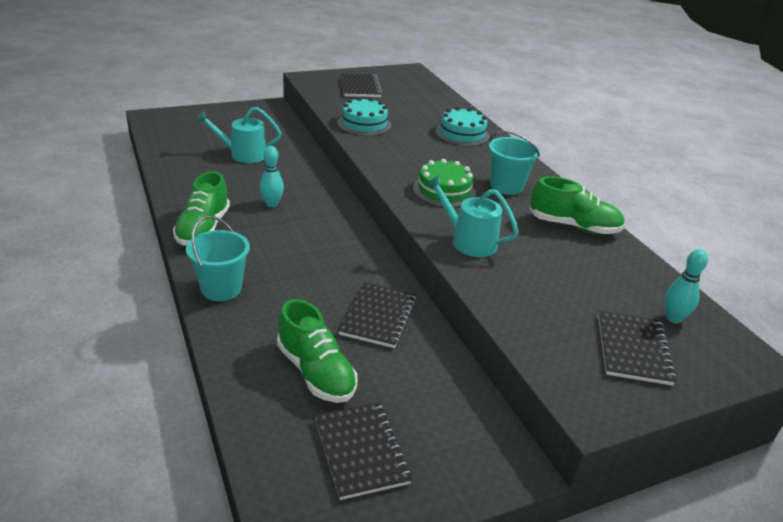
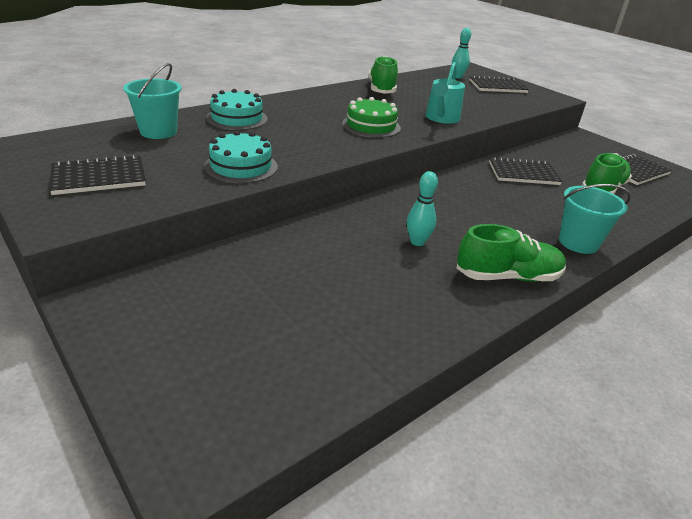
camera: 105 degrees left, 0 degrees up
(243, 154) = (306, 290): turquoise watering can -> none
(506, 186) = (339, 105): turquoise bucket -> turquoise bucket (158, 132)

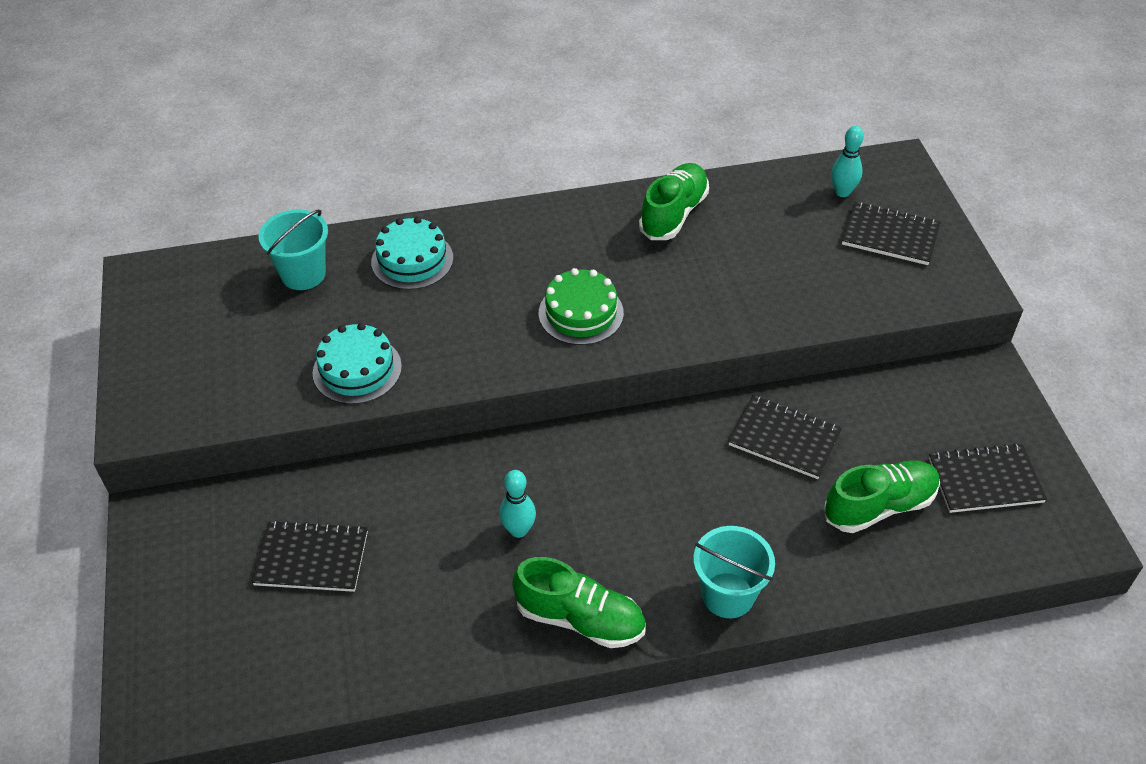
camera: 30 degrees right, 15 degrees up
(99, 177) = (202, 355): black notebook -> black notebook (311, 558)
(441, 118) = (703, 314): turquoise watering can -> none

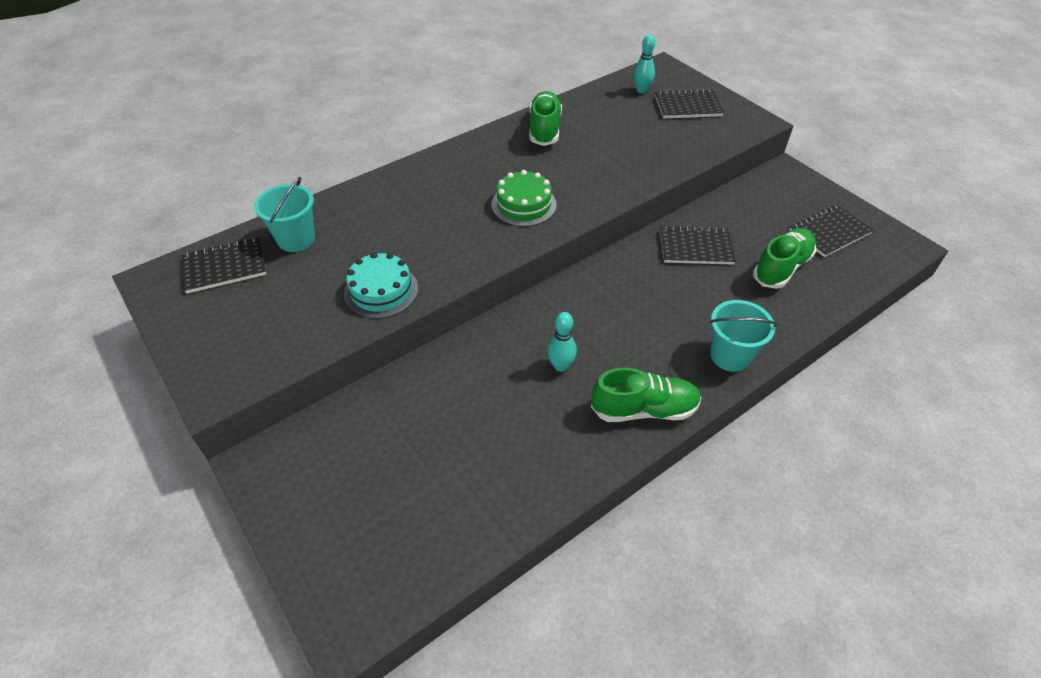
camera: 25 degrees left, 0 degrees up
(311, 558) = (415, 444): black notebook -> black notebook (225, 267)
(412, 260) = (377, 206): turquoise cake -> none

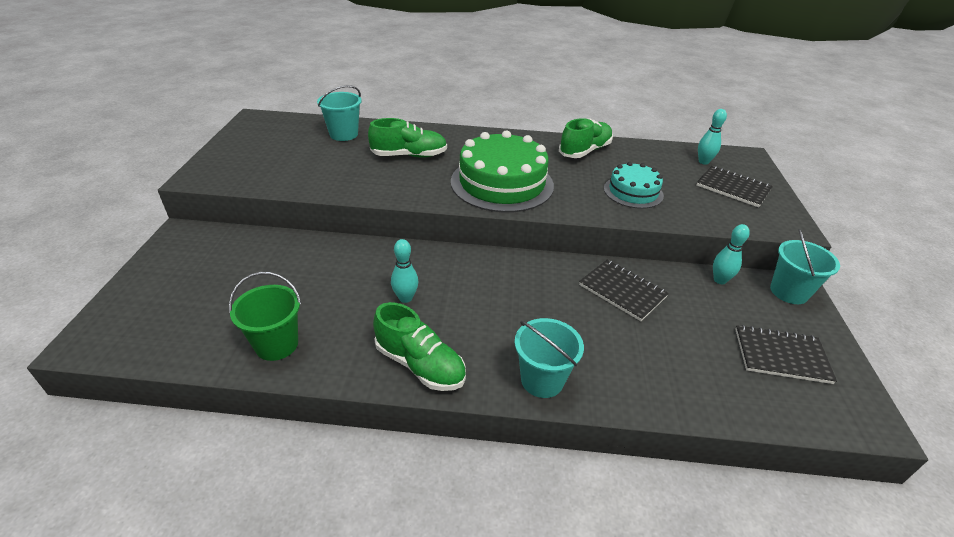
camera: 40 degrees right, 10 degrees down
(225, 267) = (291, 129): black notebook -> none
(381, 291) = (344, 180): turquoise cake -> turquoise cake (633, 192)
(520, 483) = (276, 344): none -> green bucket
(524, 205) = (502, 183): green cake -> green cake, size x1.77
(740, 195) = (719, 280): none -> turquoise bowling pin
(781, 268) = (686, 351): green shoe -> green shoe (409, 155)
(786, 178) = (789, 292): none -> turquoise bucket

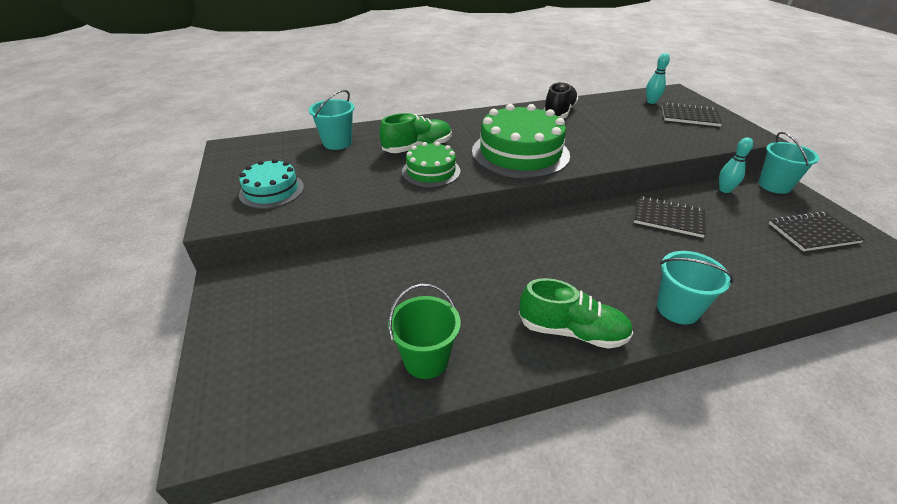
camera: 20 degrees left, 0 degrees up
(400, 180) = (431, 171): none -> green cake
(405, 298) = (506, 277): turquoise bowling pin -> none
(585, 151) = (559, 112): green shoe -> black shoe
(633, 192) = (626, 136): turquoise cake -> turquoise cake (271, 191)

